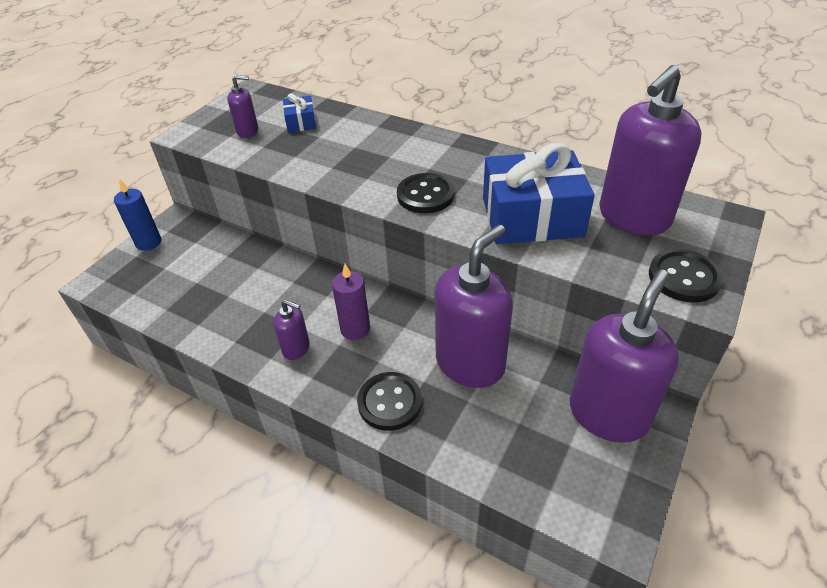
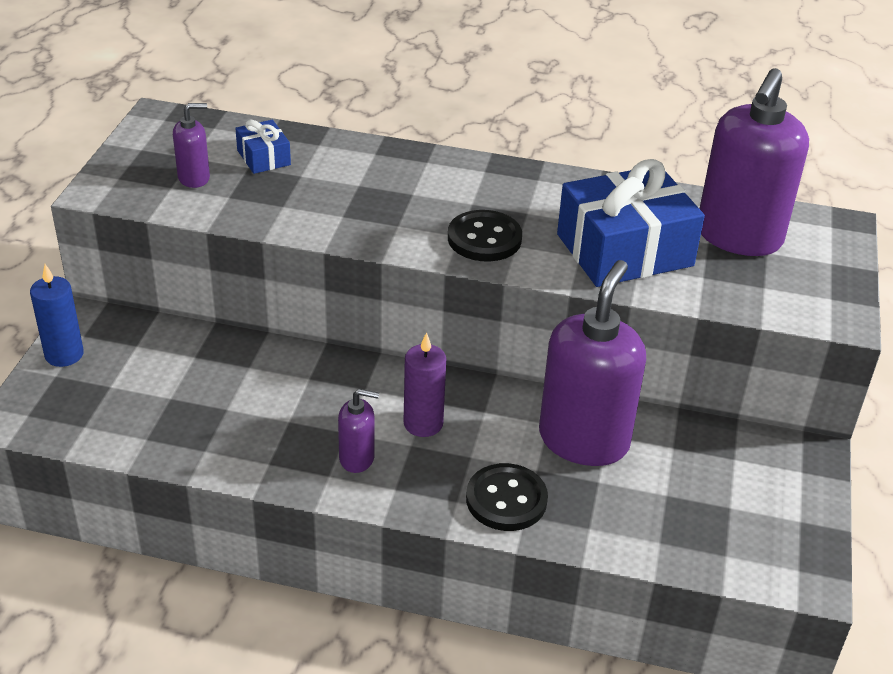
camera: 20 degrees left, 5 degrees down
(608, 414) = (760, 468): purple soap dispenser -> none
(684, 277) = (814, 297): black button -> none

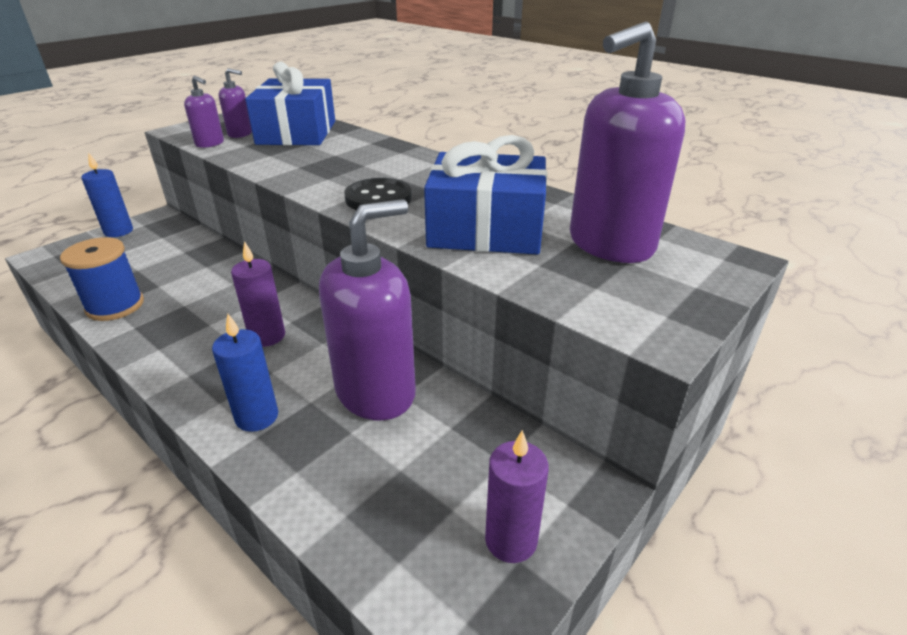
camera: 30 degrees right, 5 degrees down
(211, 448) = (115, 306): none -> blue spool
(263, 157) = (297, 132): blue gift -> blue gift, size x2.15
(357, 458) = (192, 344): purple soap dispenser -> purple soap dispenser (210, 143)
(506, 499) = (257, 417): black button -> blue candle
(785, 510) = (511, 540): none -> purple candle

